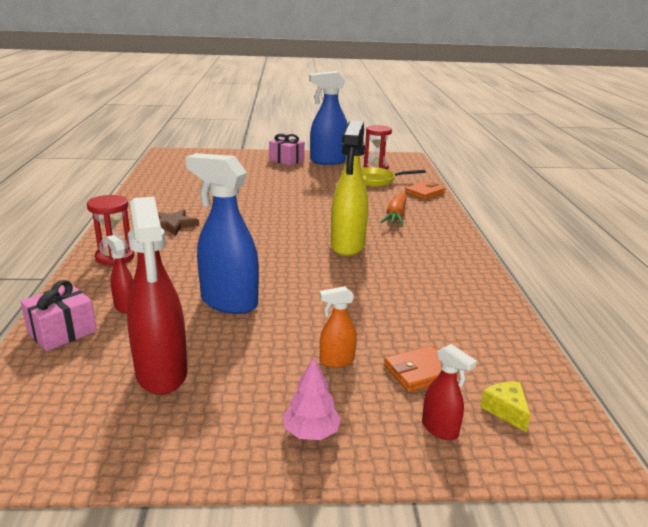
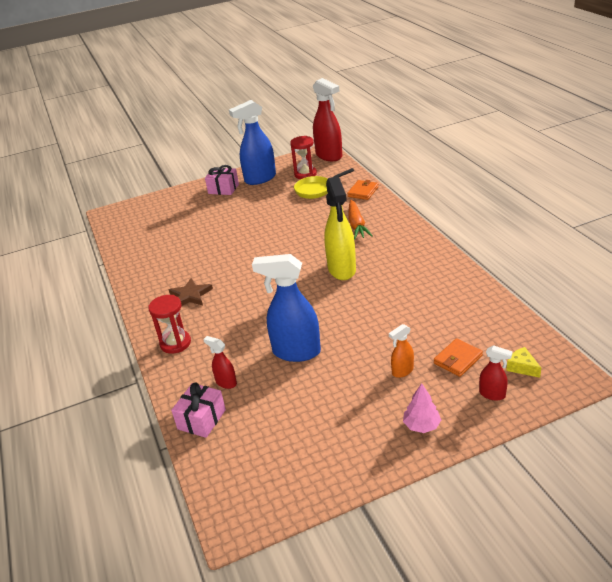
camera: 15 degrees left, 10 degrees up
(161, 374) = (299, 423): red spray bottle -> red spray bottle (329, 156)

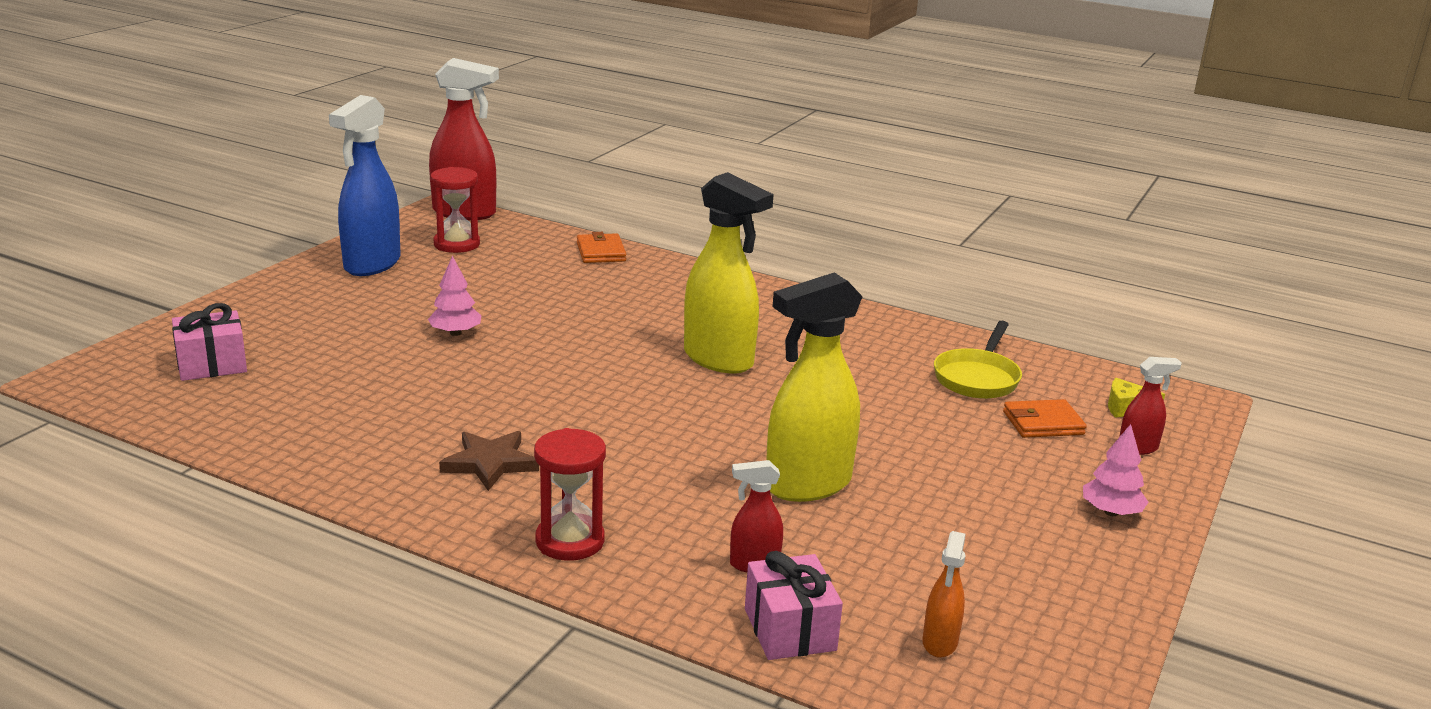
camera: 45 degrees left, 10 degrees down
(223, 189) = (313, 291): pink gift -> pink gift (212, 364)
(251, 224) = (455, 333): none -> pink tree
(296, 352) = (807, 485): blue spray bottle -> yellow spray bottle
(316, 190) = (511, 262): yellow pan -> yellow pan (977, 378)
(357, 225) = (656, 297): orange carrot -> none
(402, 371) = (995, 459): orange spray bottle -> orange spray bottle (939, 643)
(458, 359) = (1043, 423): orange wallet -> orange wallet turned 75 degrees clockwise

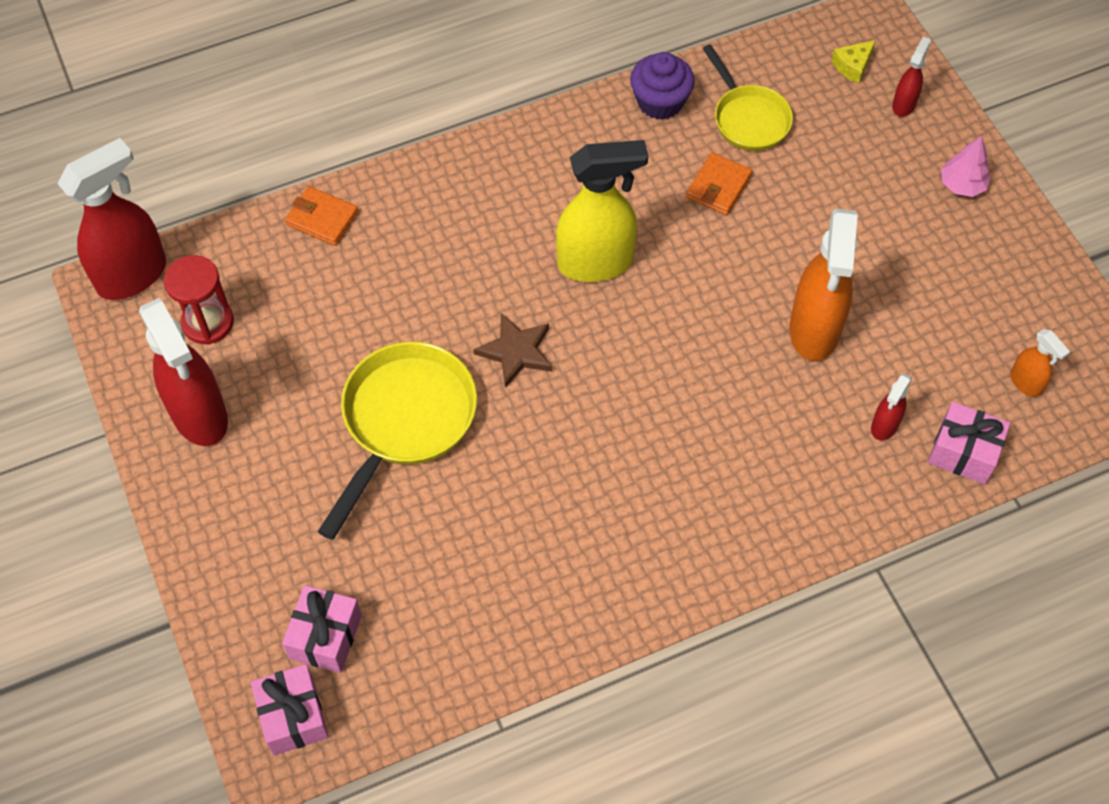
camera: 50 degrees left, 35 degrees up
(121, 375) = (293, 716): none -> pink gift
(372, 264) = (200, 416): blue spray bottle -> red spray bottle
(455, 333) = (404, 422): pink tree -> yellow pan
(490, 463) = (646, 510): brown star -> brown star (516, 351)
(570, 541) = (785, 517): red hourglass -> none
(807, 485) = (814, 330): yellow spray bottle -> orange spray bottle
(922, 336) = (660, 102): none -> purple cupcake
(1043, 423) = (836, 131): orange wallet -> orange wallet (718, 187)

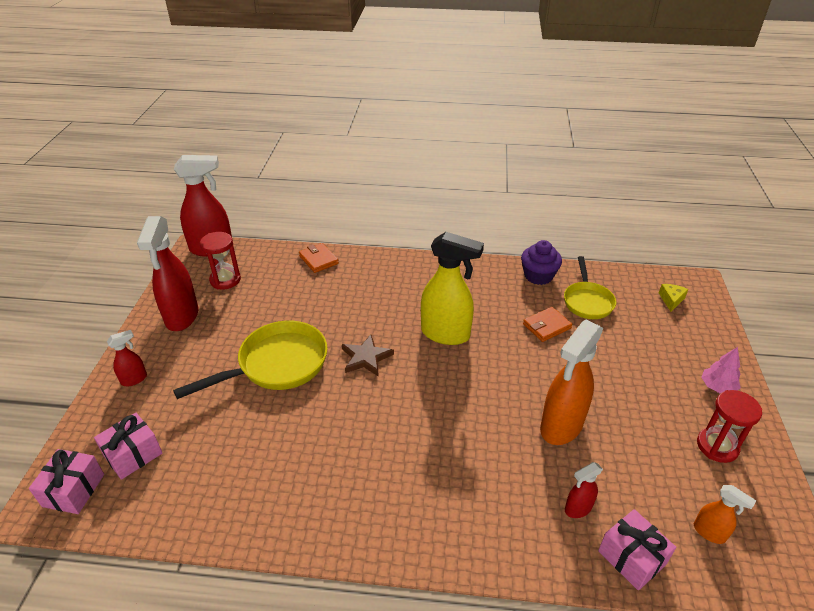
camera: 30 degrees right, 20 degrees down
(852, 66) = (671, 300): yellow cheese -> yellow cheese turned 120 degrees clockwise
(904, 104) = (696, 330): red spray bottle -> red spray bottle (134, 379)
(993, 270) = (717, 446): none -> red hourglass
(1026, 383) = (709, 532): orange spray bottle -> orange spray bottle turned 45 degrees counterclockwise

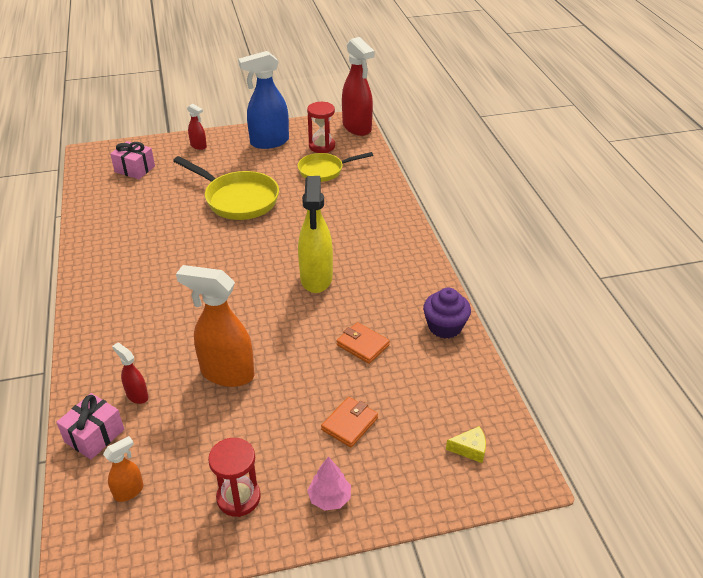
camera: 70 degrees right, 0 degrees up
(73, 490) = (103, 159): pink gift -> none
(182, 317) = (269, 142): red spray bottle -> blue spray bottle
(318, 260) = (377, 182): orange wallet -> orange wallet (349, 424)
(366, 358) = (265, 240): brown star -> none
(587, 301) = (422, 372): yellow pan -> yellow pan (324, 171)
(709, 532) = (129, 491): orange spray bottle -> orange spray bottle turned 150 degrees counterclockwise

